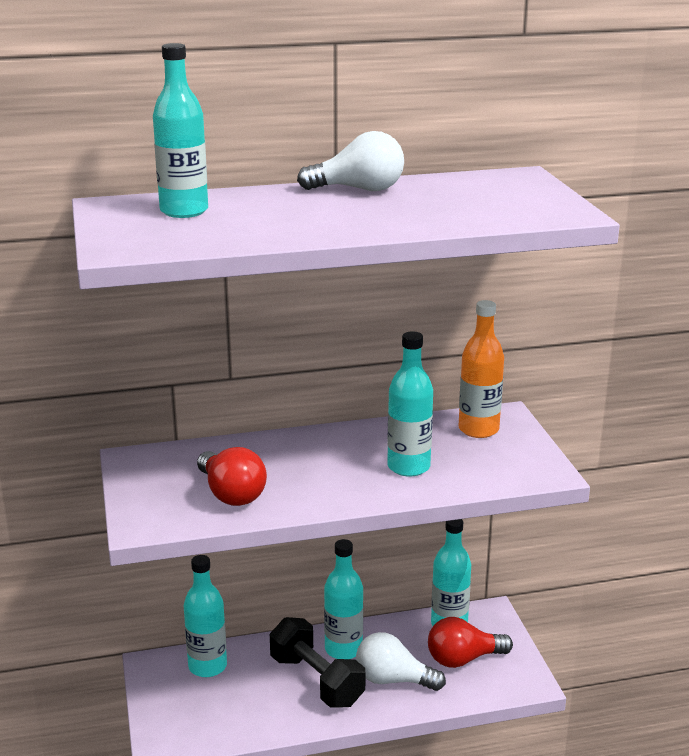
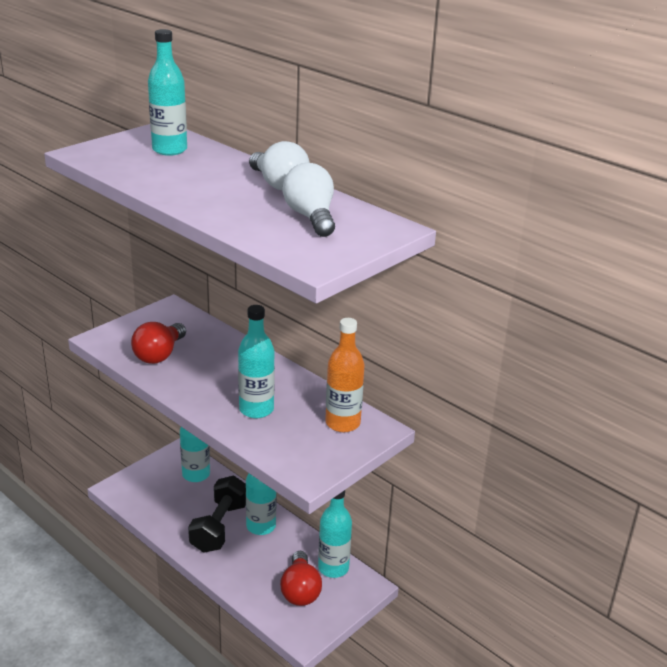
camera: 55 degrees right, 5 degrees up
(393, 680) = (248, 563): white light bulb -> white light bulb (311, 217)
(463, 659) = (300, 590): red light bulb -> red light bulb turned 135 degrees counterclockwise

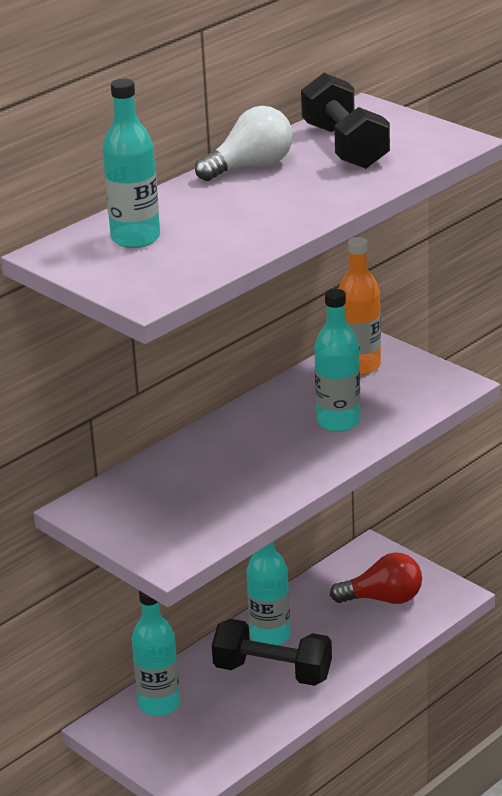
camera: 85 degrees left, 0 degrees up
(159, 355) = (214, 503): red light bulb -> none
(311, 217) = (345, 147): white light bulb -> black dumbbell
(333, 568) = (343, 574): turquoise bottle -> none

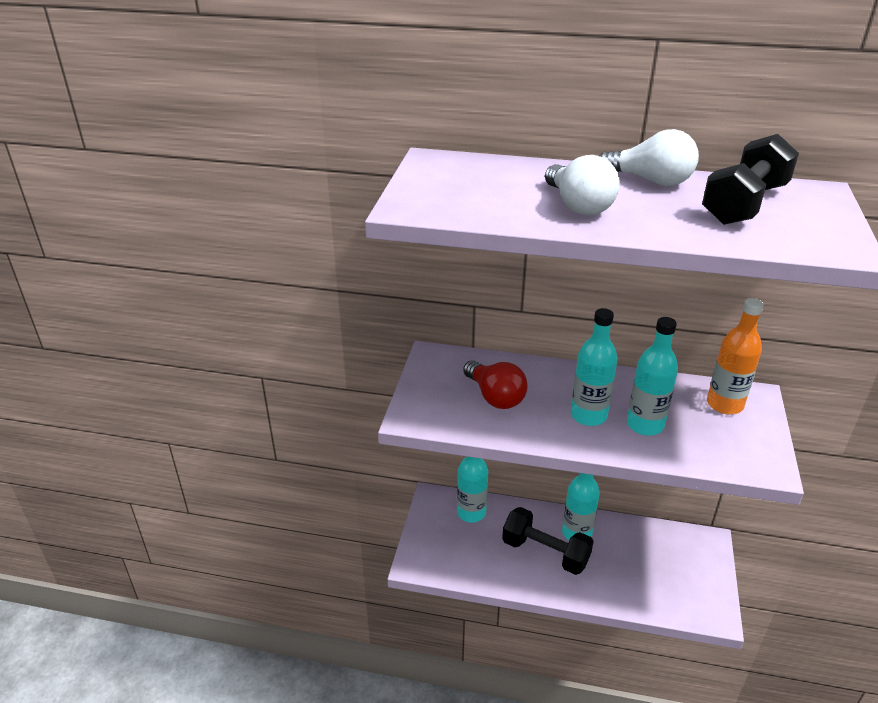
camera: 55 degrees right, 5 degrees up
(135, 238) = (485, 177): turquoise bottle -> turquoise bottle (588, 415)
(253, 215) = (578, 206): none -> white light bulb
(273, 672) = (545, 552): black dumbbell -> black dumbbell turned 45 degrees counterclockwise
(383, 599) = (669, 574): red light bulb -> red light bulb (495, 397)

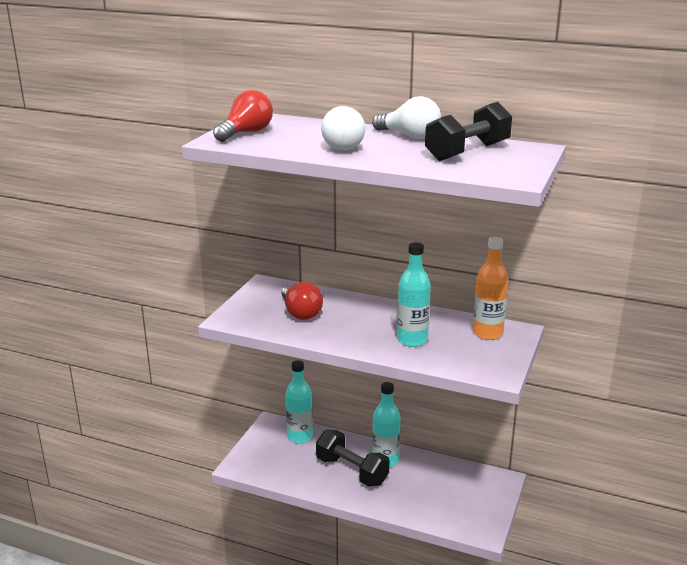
camera: 10 degrees right, 10 degrees down
(438, 190) = (246, 133): none -> red light bulb
(588, 415) = (369, 330): turquoise bottle -> none

